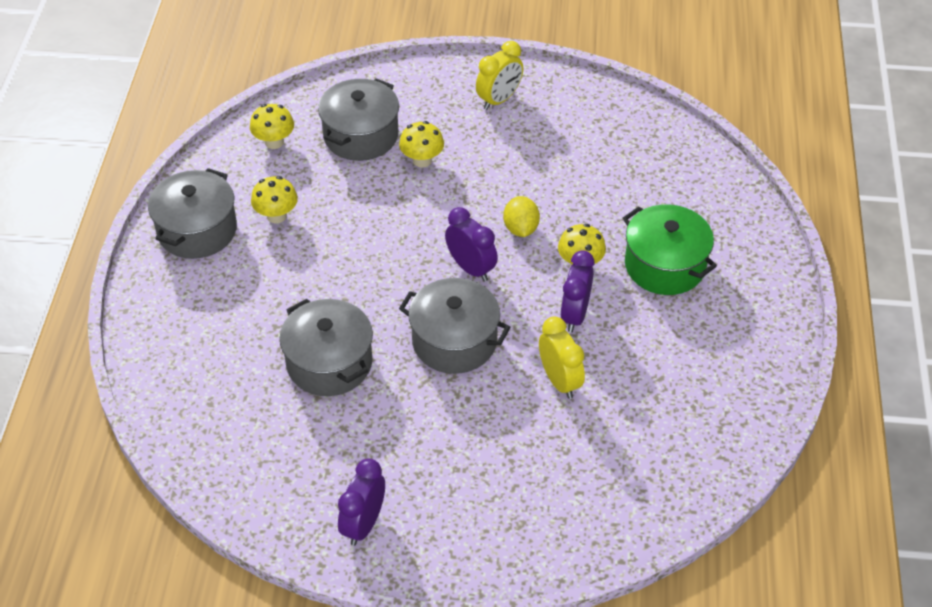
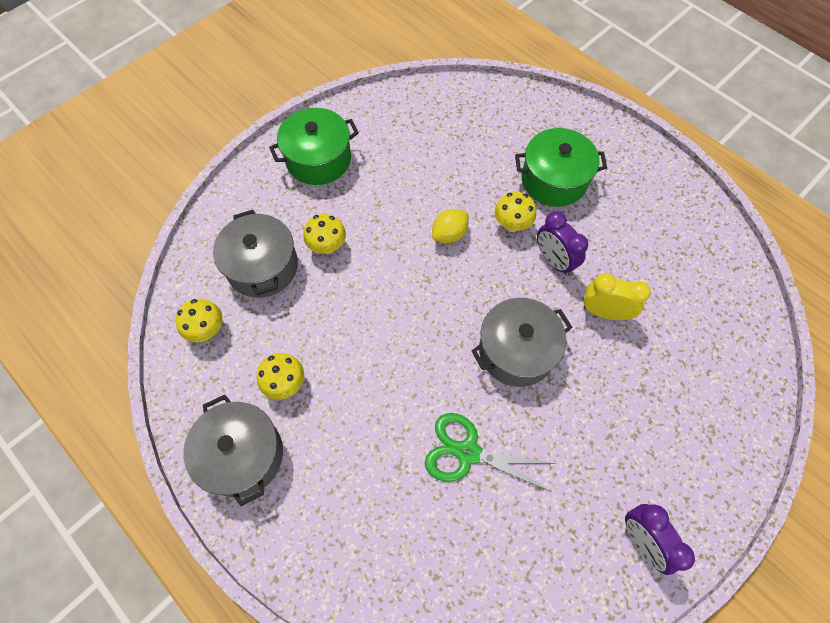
camera: 50 degrees left, 15 degrees up
(329, 363) = (468, 452): grey pot -> green scissors
(471, 268) = (458, 291): purple clock -> none
(499, 100) = (318, 159): yellow clock -> green pot
(520, 228) = (449, 234): yellow lemon -> yellow lemon turned 75 degrees counterclockwise

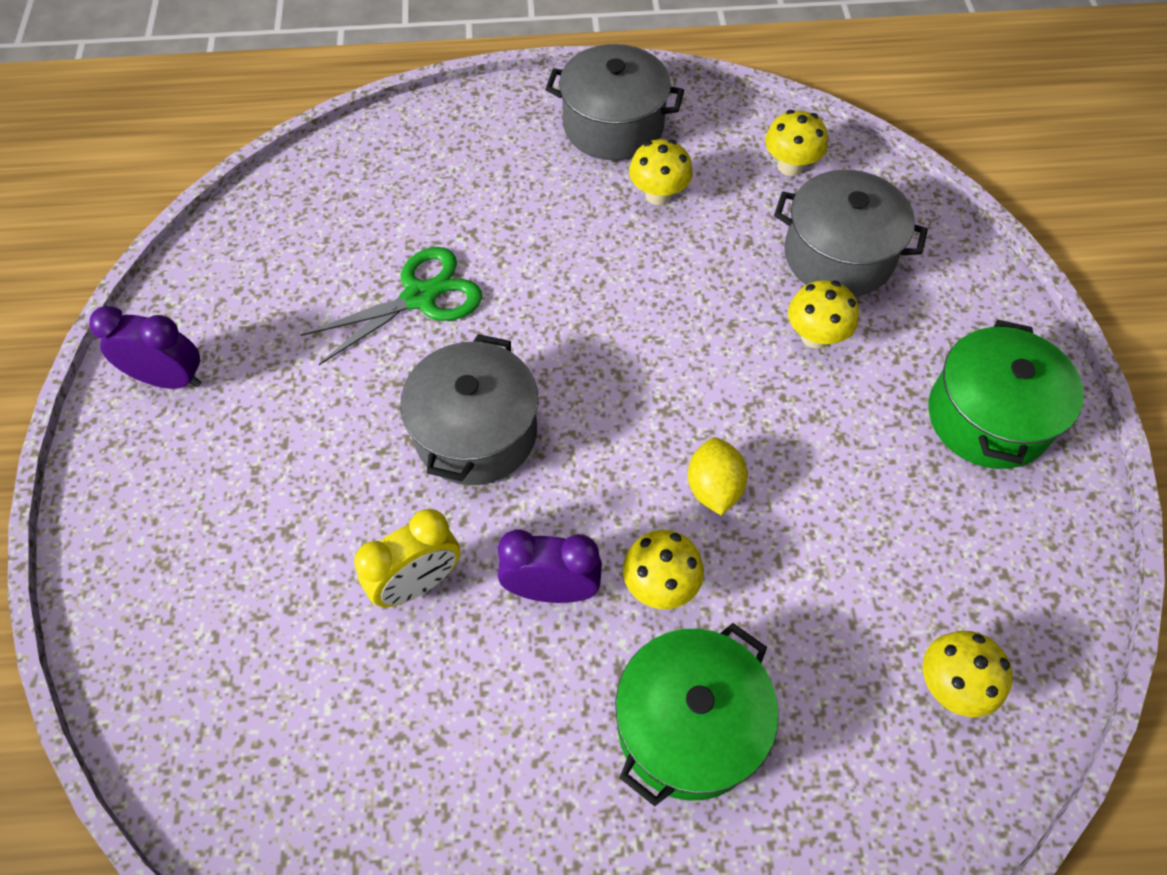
camera: 130 degrees right, 5 degrees down
(457, 115) = (951, 685): none -> yellow mushroom

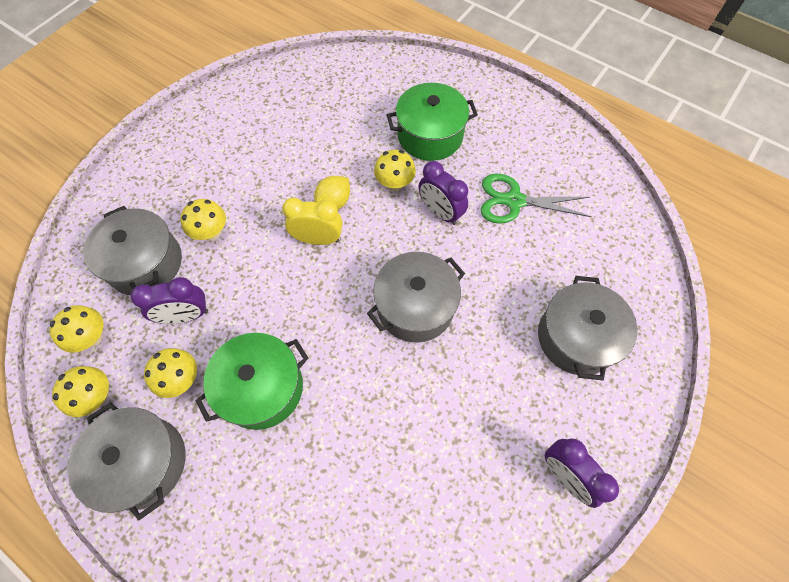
camera: 140 degrees left, 5 degrees up
(229, 544) = (576, 338): none -> grey pot
(418, 583) = (496, 255): yellow clock -> yellow clock (318, 239)
(420, 297) = (379, 417): green scissors -> green scissors (514, 201)
(726, 242) = (186, 316): none -> purple clock
(951, 685) = (327, 87): yellow mushroom -> yellow mushroom (96, 397)
(988, 417) = (193, 148): green pot -> green pot (262, 388)

